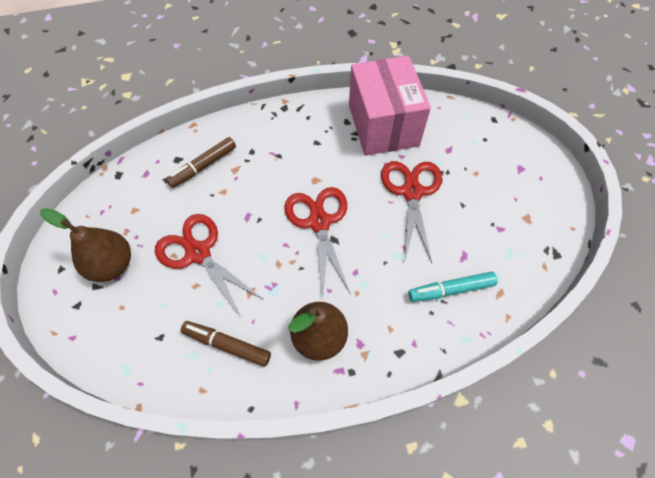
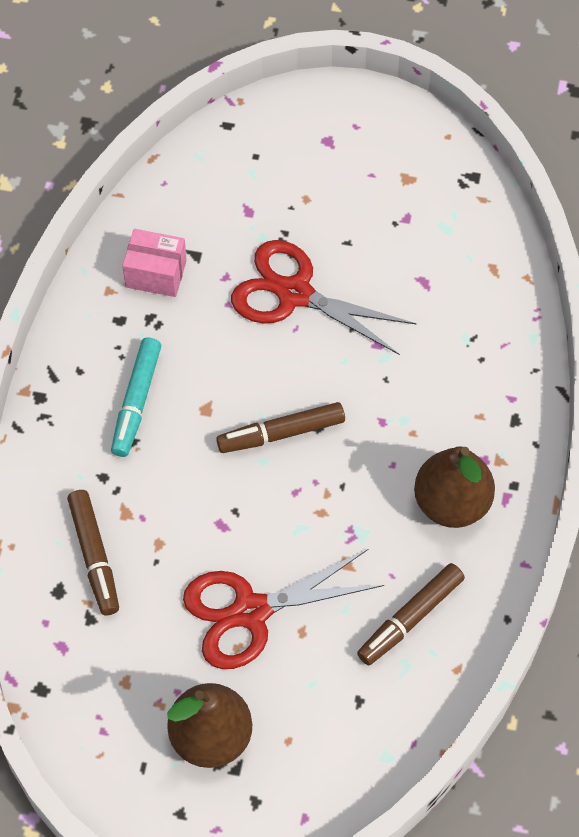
camera: 65 degrees left, 0 degrees up
(319, 222) = (281, 433): red scissors -> brown marker
(383, 125) = (156, 273): pink box -> pink box, size x0.46
(451, 290) = (462, 321): turquoise marker -> turquoise marker (136, 402)

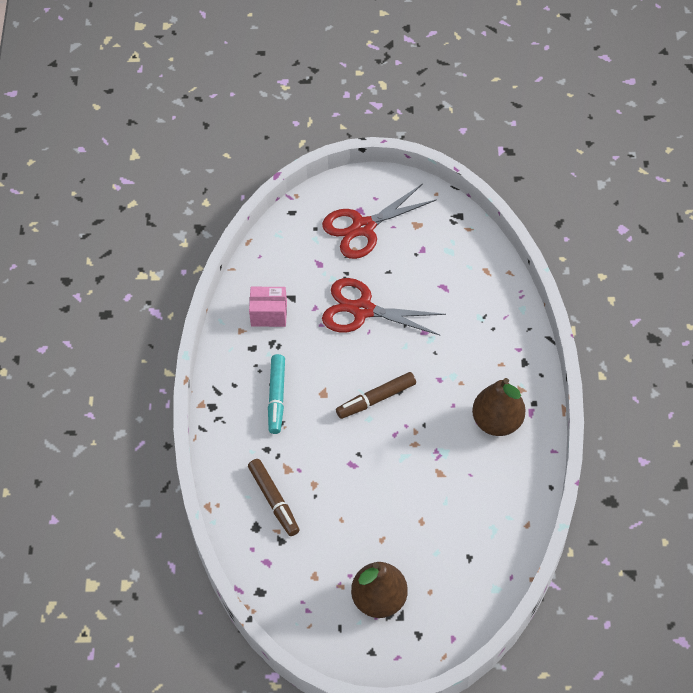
camera: 10 degrees left, 5 degrees down
(250, 612) = (385, 516): red scissors -> red scissors (363, 228)
(410, 618) = (489, 499): brown marker -> none

